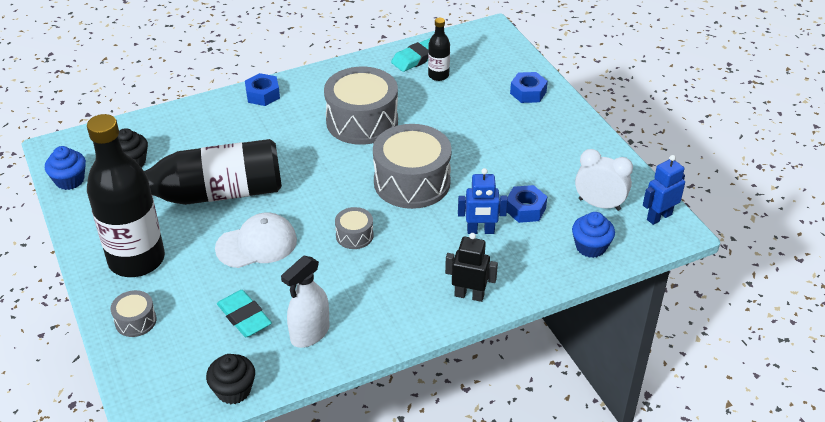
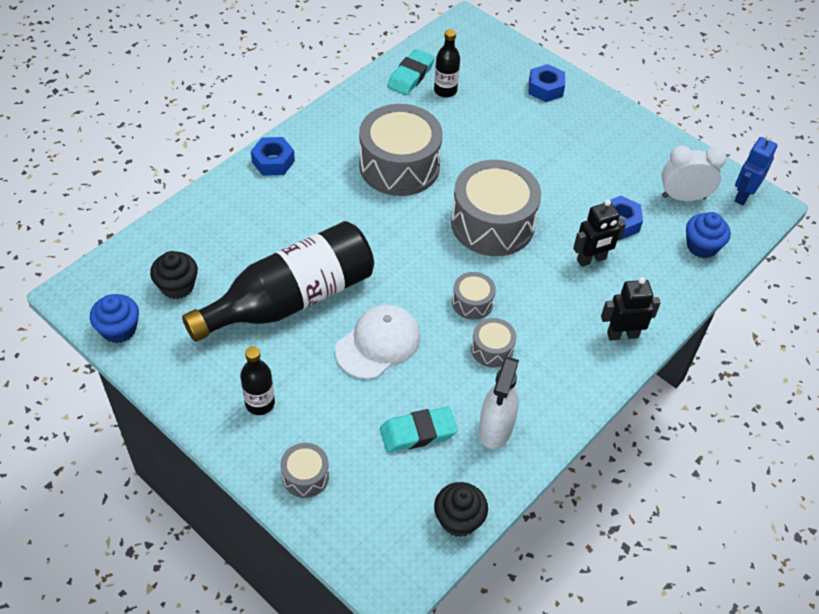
camera: 25 degrees left, 10 degrees up
(136, 260) = (260, 403): black bottle -> black bottle, size x0.45
(244, 317) = (418, 432): turquoise eraser -> turquoise eraser turned 45 degrees counterclockwise
(347, 274) = (492, 349): none -> grey drum
(480, 231) = (591, 259): blue robot -> black robot

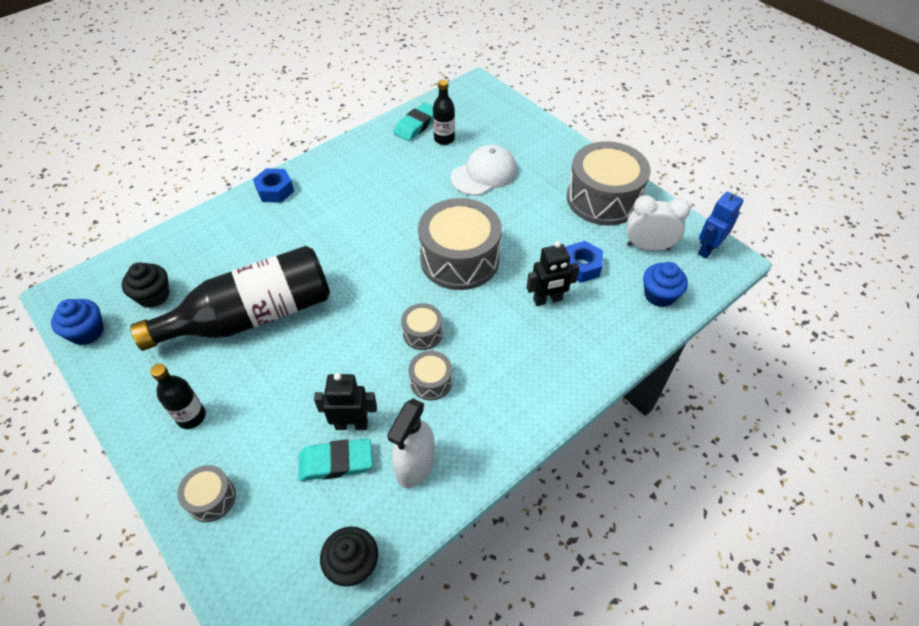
camera: 10 degrees right, 0 degrees up
(378, 344) = (322, 366): white cap -> white cap (484, 174)
(399, 166) = (386, 201): grey drum -> grey drum (603, 199)
(545, 88) = (535, 142): blue nut -> none
(622, 334) = (564, 377): black robot -> black robot (351, 424)

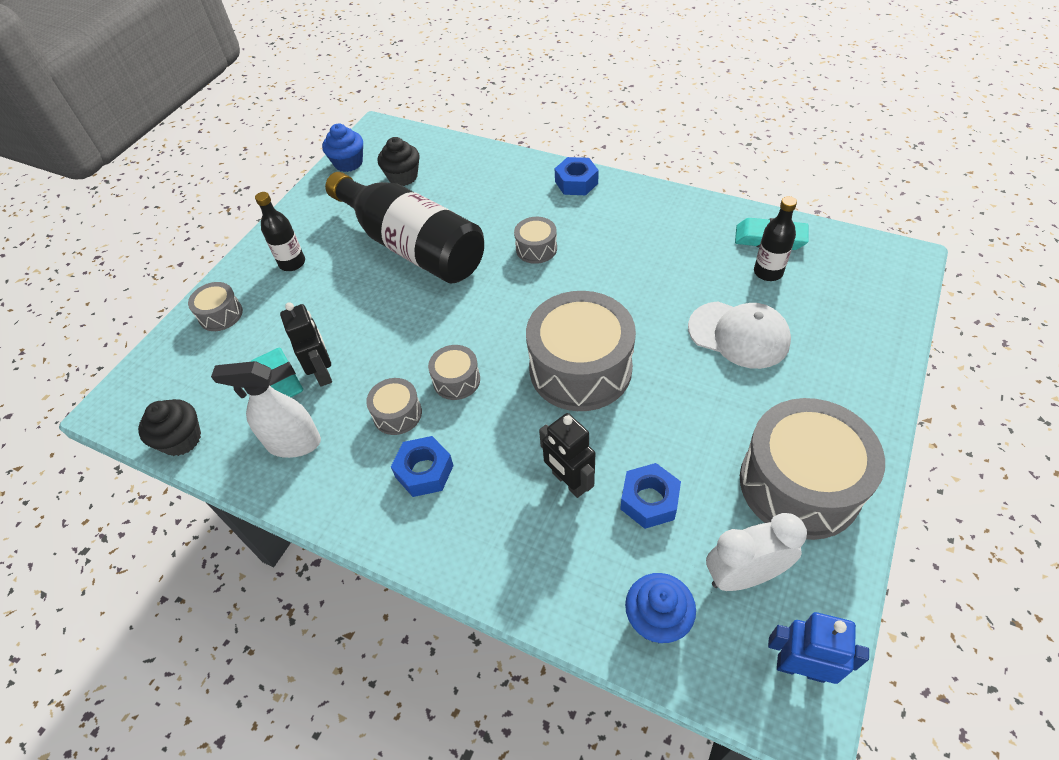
camera: 70 degrees right, 0 degrees up
(326, 239) = (536, 248): none -> grey drum
(494, 380) = (424, 471): none -> blue nut
(648, 247) = (743, 575): white clock -> white clock turned 90 degrees counterclockwise

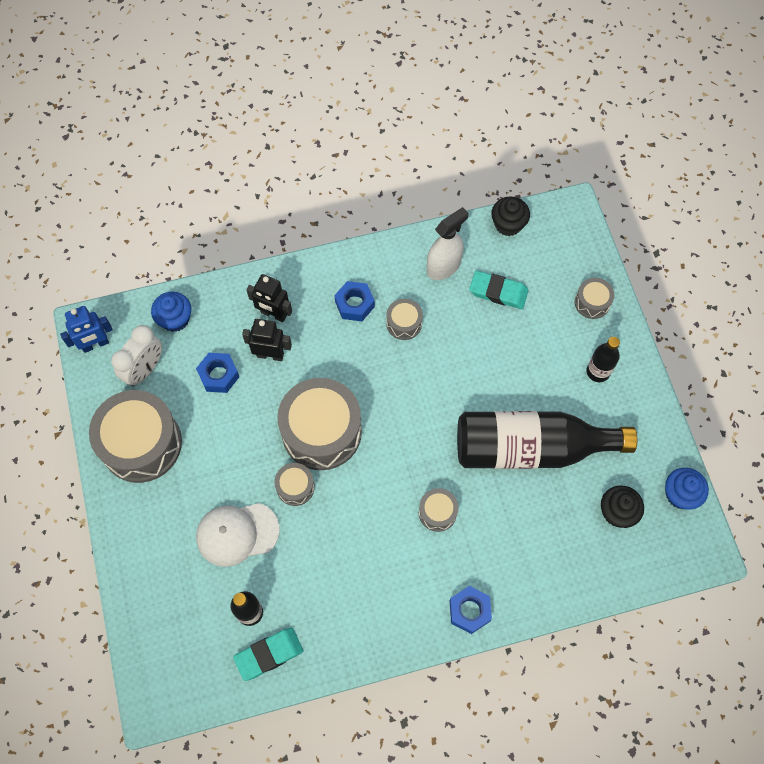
camera: 135 degrees right, 15 degrees up
(323, 372) = (477, 315): black robot -> black robot (273, 314)
(456, 380) = (391, 368): grey drum -> grey drum (295, 487)

